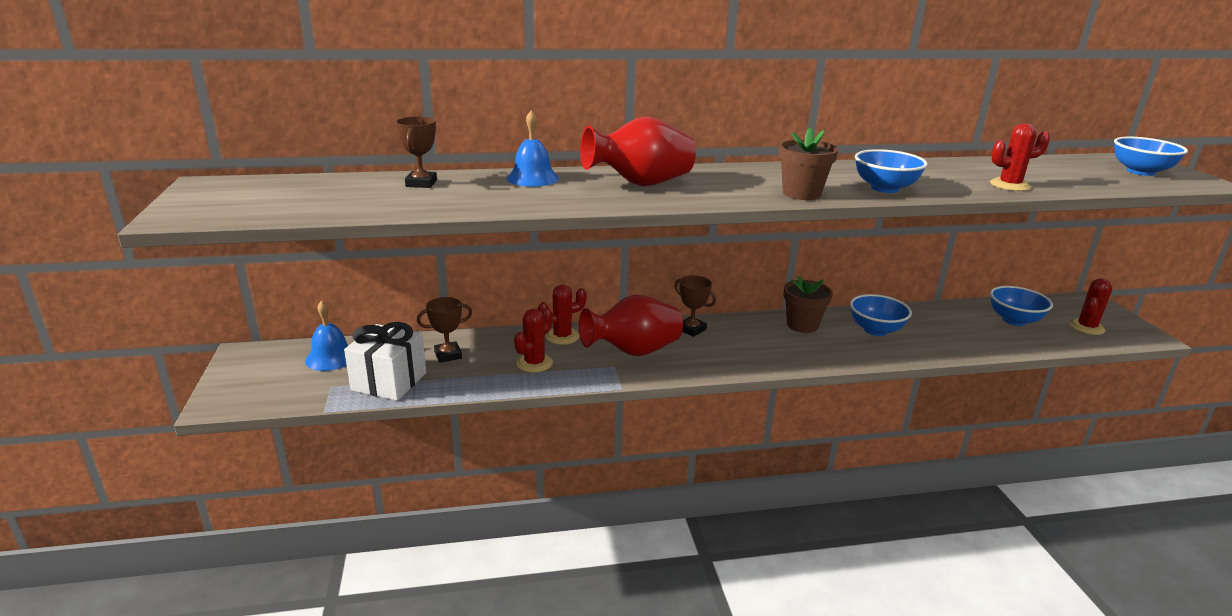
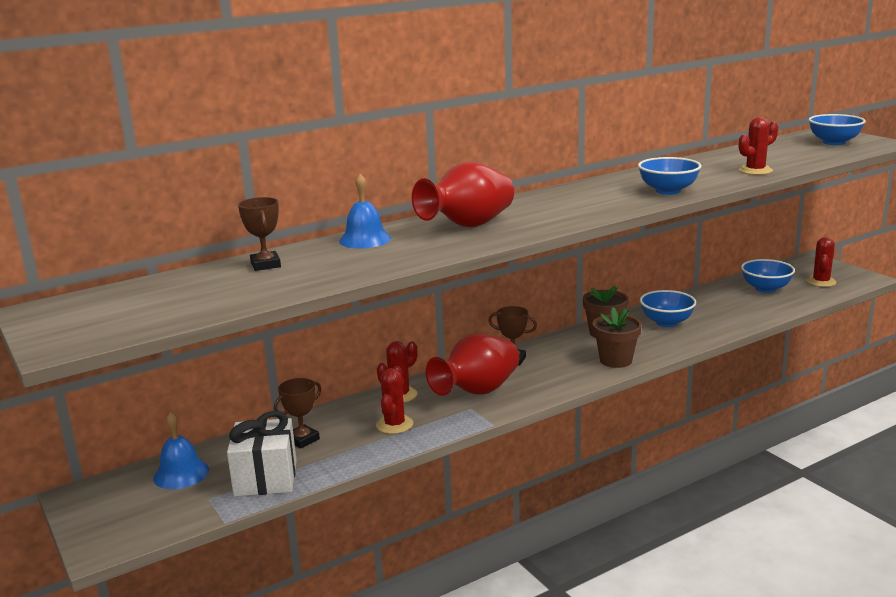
camera: 20 degrees left, 5 degrees down
(801, 194) = (609, 208): brown flower pot -> brown flower pot (616, 360)

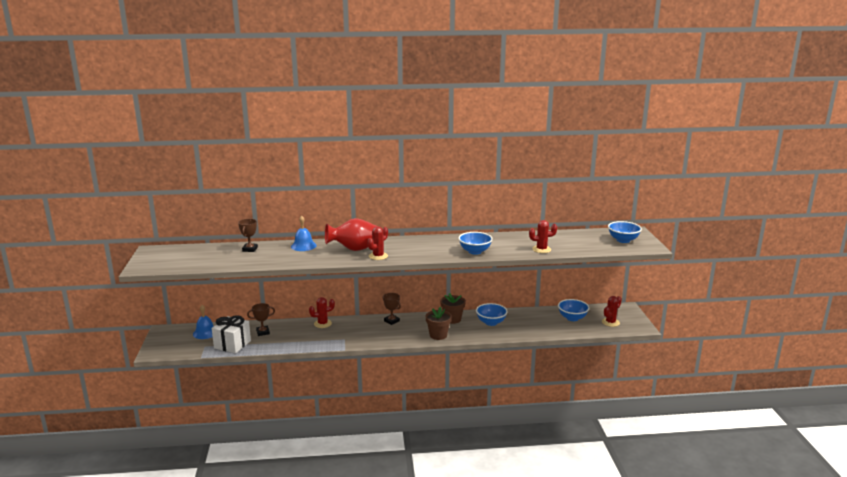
camera: 25 degrees right, 0 degrees up
(394, 425) = (305, 337): red cactus -> red cactus (378, 256)
(477, 391) = (357, 332): red vase -> none

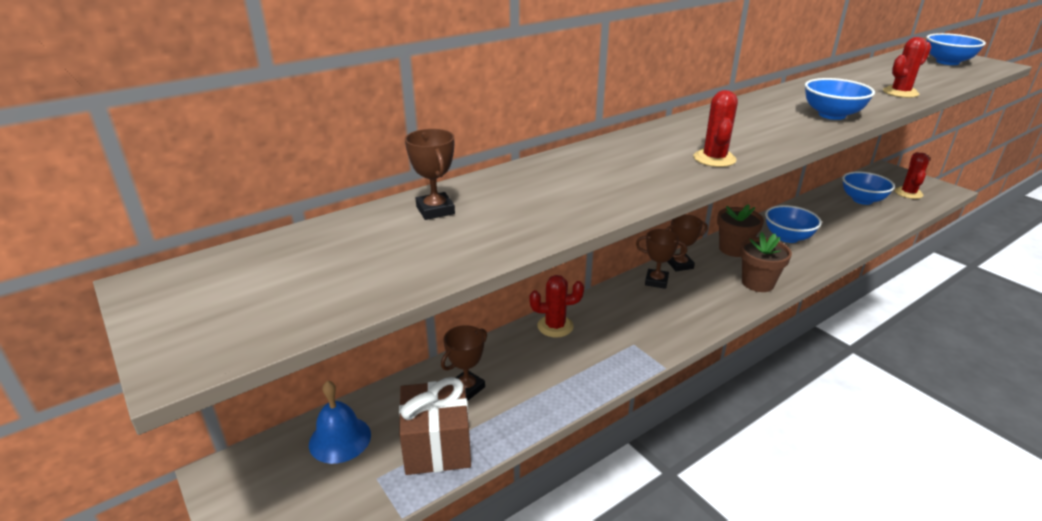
camera: 30 degrees left, 10 degrees up
(232, 344) = (437, 446): white gift -> brown gift
(303, 246) = (539, 174): blue bell -> none
(322, 324) = (555, 326): red cactus -> red cactus turned 45 degrees clockwise
(354, 249) = (647, 156): red vase -> none
(414, 318) = (680, 265): none -> brown trophy

